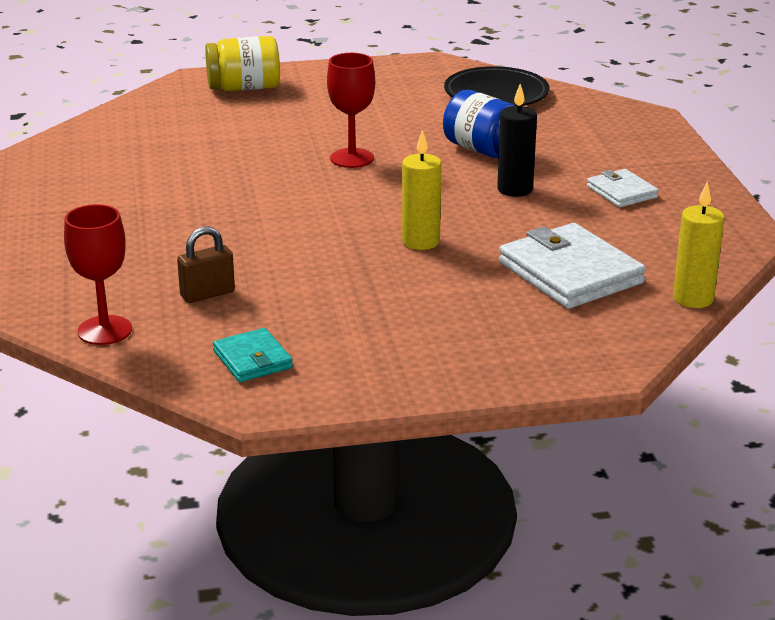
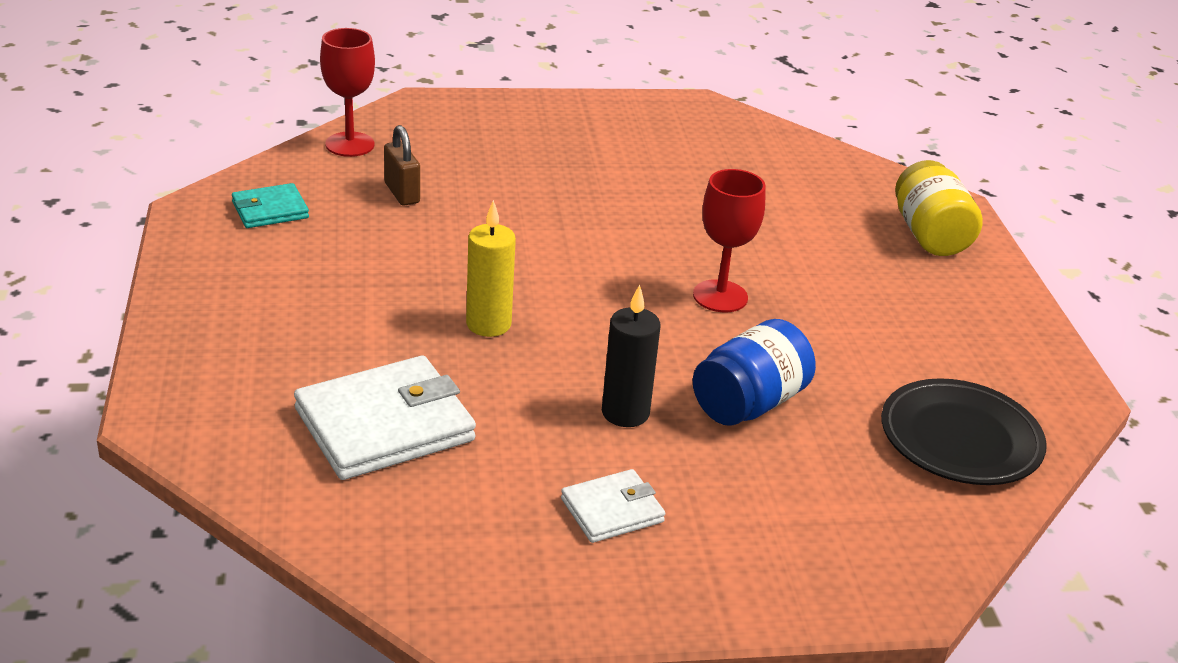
camera: 90 degrees right, 5 degrees up
(693, 298) = (288, 518): yellow candle -> none

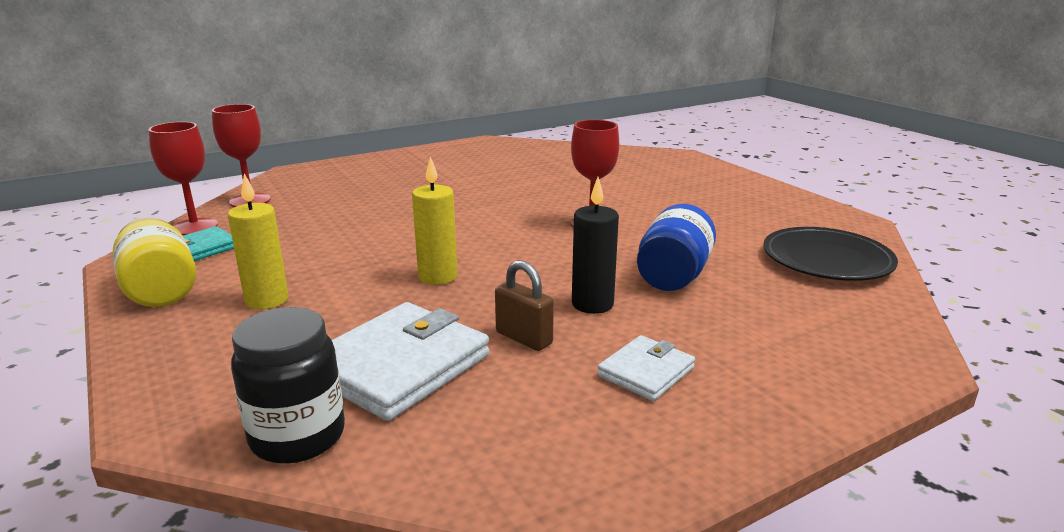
camera: 20 degrees left, 10 degrees down
(261, 469) = (298, 436): none -> black jar
(275, 173) = (194, 227): none -> red goblet
(303, 304) = (267, 300): none -> yellow candle
(402, 193) = (310, 218): brown padlock -> brown padlock (524, 338)
(930, 235) = (685, 170): yellow jar -> yellow jar (160, 290)

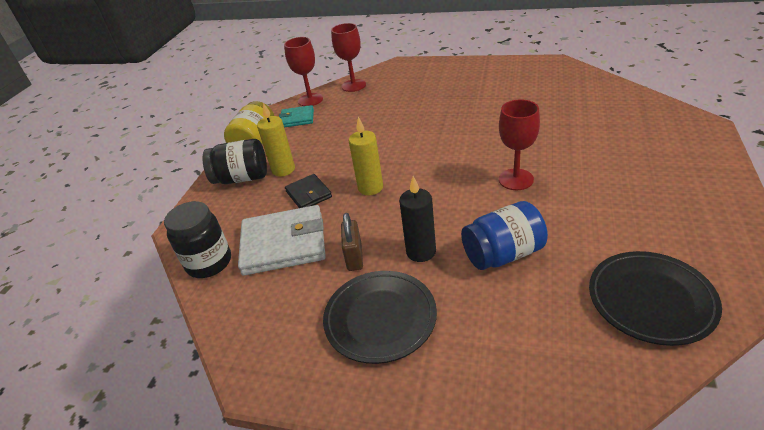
camera: 50 degrees right, 15 degrees up
(199, 331) = (242, 178): none -> black jar
(355, 309) = (309, 194): none -> black wallet
(646, 372) = (380, 319): white wallet -> black plate

